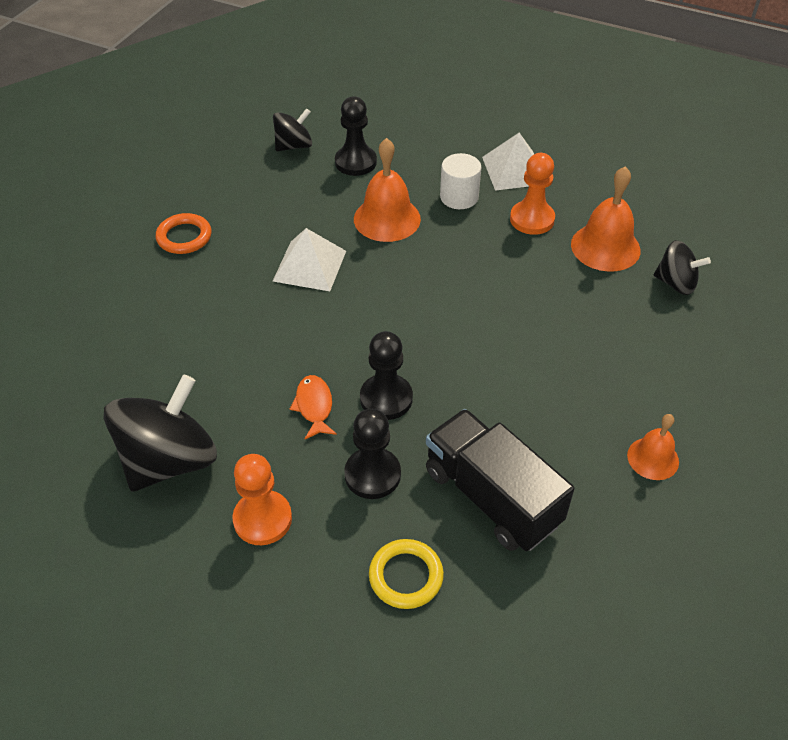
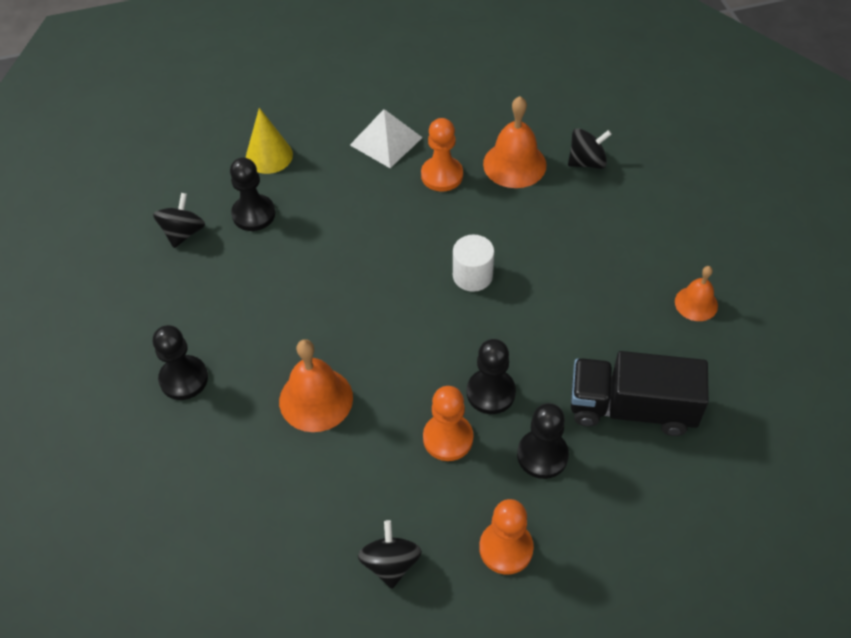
camera: 40 degrees left, 5 degrees up
(170, 460) = (390, 563): black spinning top -> black spinning top, size x0.56
(184, 237) = (184, 379): orange ring -> black pawn
(309, 265) = (317, 329): white pyramid -> none
(314, 406) = (448, 438): orange fish -> orange pawn
(387, 219) = (334, 247): orange bell -> orange bell (316, 399)
(406, 576) = (637, 506): yellow ring -> none
(412, 131) = (269, 156): none -> yellow cone
(459, 197) = (369, 192): white cylinder -> white cylinder (472, 275)

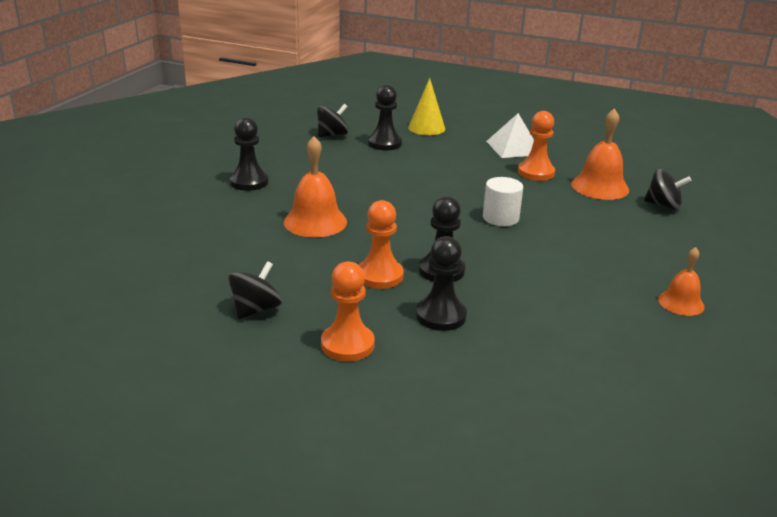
camera: 35 degrees right, 25 degrees down
(631, 408) = (550, 328): black truck -> none

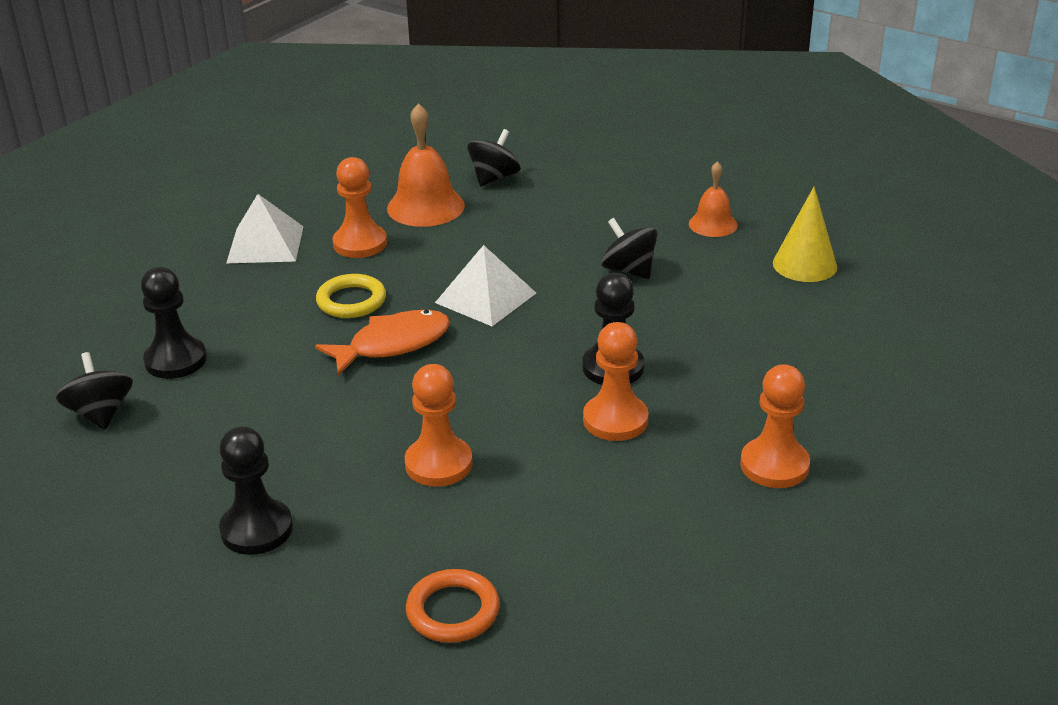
camera: 75 degrees left, 5 degrees up
(188, 239) = (453, 611): none -> orange ring
(256, 309) = (683, 541): black spinning top -> black spinning top (628, 270)
(315, 222) = (438, 464): orange bell -> orange pawn
(426, 128) = (136, 309): yellow cone -> yellow cone (804, 264)
(429, 195) = (393, 344): none -> orange fish
(441, 316) = (718, 384): black pawn -> none
(469, 178) = (351, 301): none -> yellow ring
(500, 218) = (485, 297): white cylinder -> white pyramid

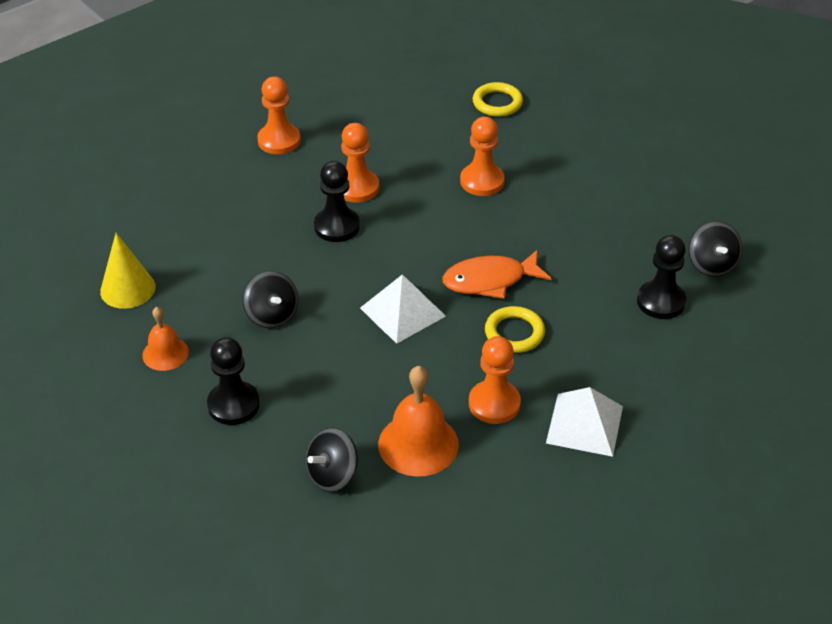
camera: 165 degrees left, 10 degrees up
(256, 529) = (600, 163): black pawn -> black pawn (233, 405)
(453, 611) = (497, 103): orange ring -> yellow ring

